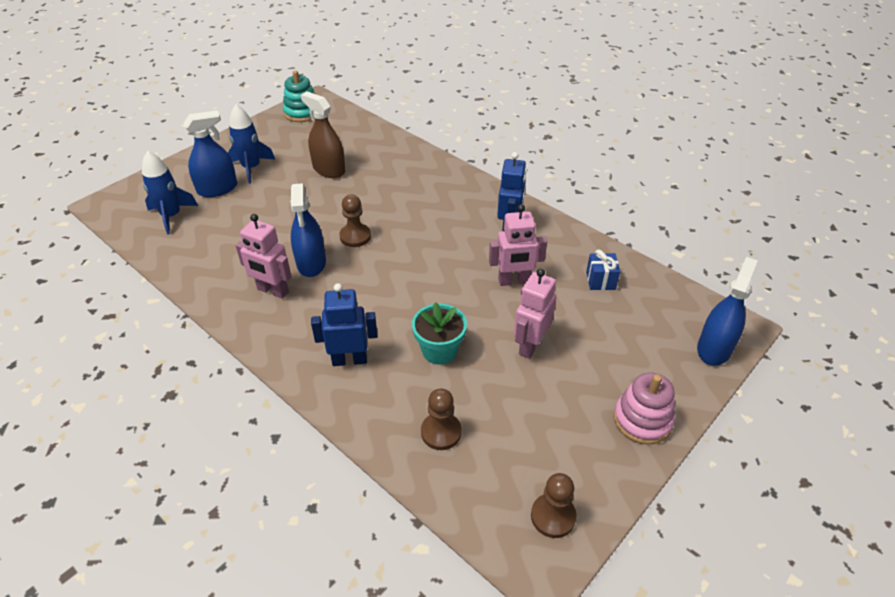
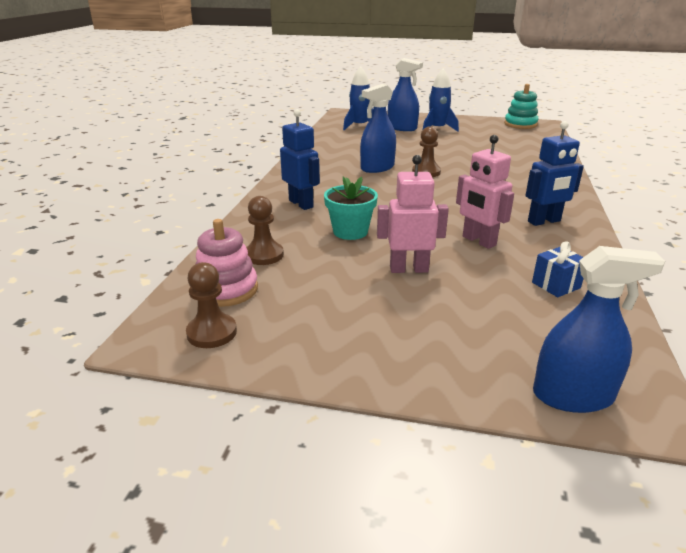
camera: 60 degrees right, 15 degrees down
(272, 291) = (335, 165): pink robot -> none
(329, 169) = (479, 146): brown spray bottle -> none
(642, 420) = (385, 361): pink stacking toy -> pink stacking toy (226, 289)

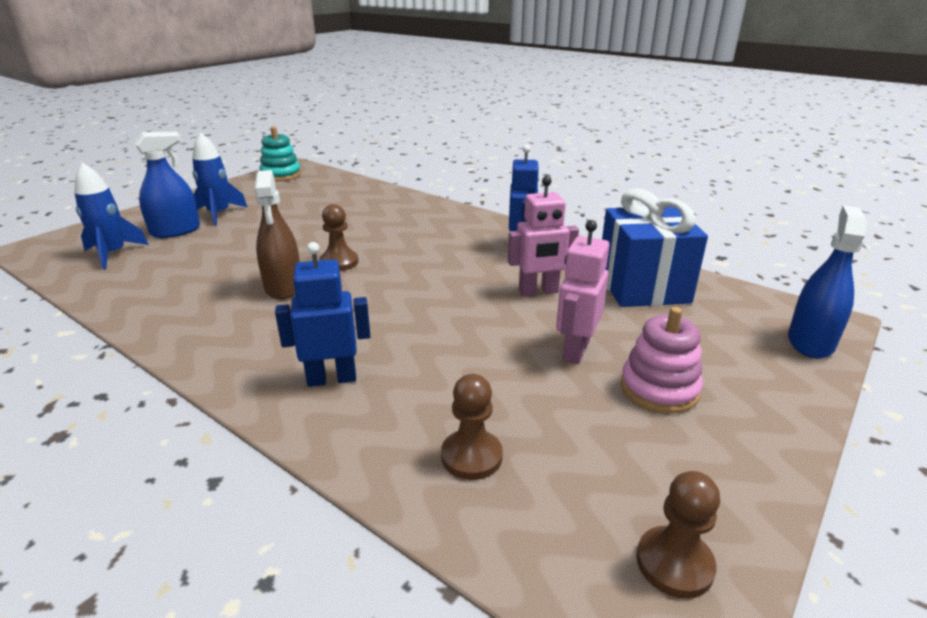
camera: 65 degrees left, 0 degrees up
(226, 289) = (556, 521): pink stacking toy -> pink stacking toy (659, 389)
(350, 232) = (456, 362): turquoise flower pot -> none
(377, 168) = (283, 287): blue spray bottle -> brown spray bottle
(556, 285) = (642, 287): blue gift -> blue gift, size x2.29

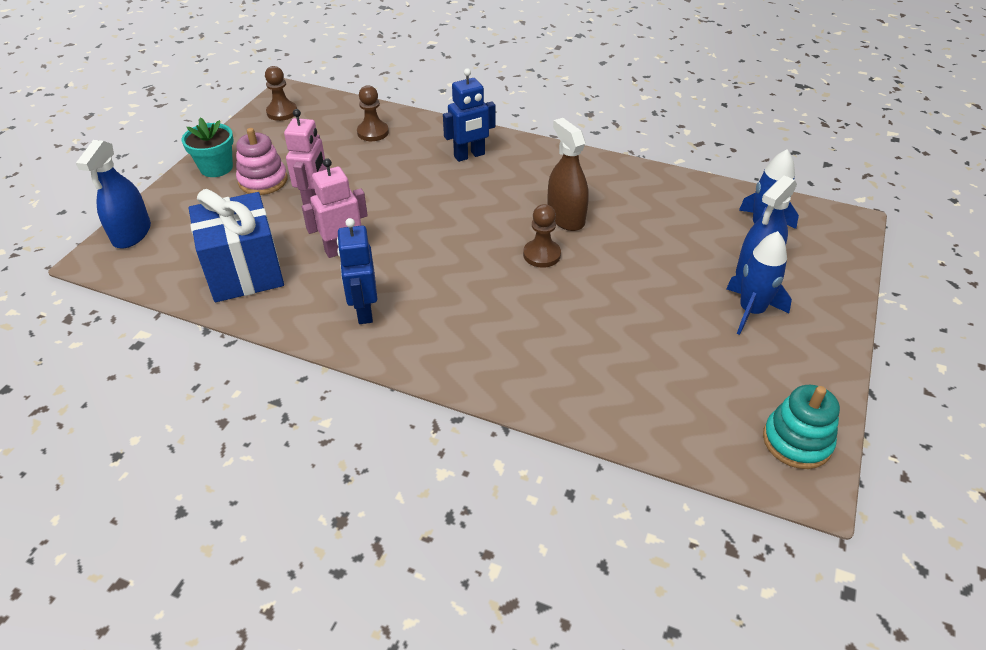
camera: 165 degrees right, 15 degrees up
(752, 427) = (216, 168): none -> turquoise flower pot

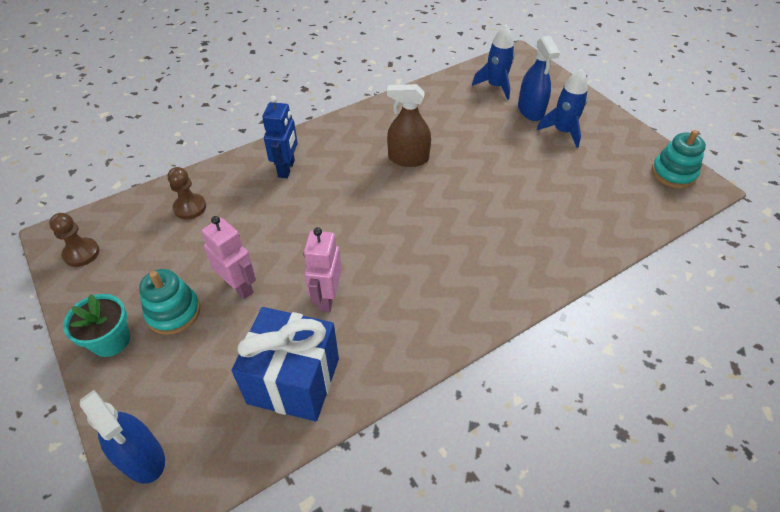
camera: 55 degrees left, 5 degrees up
(263, 181) = (173, 312): pink stacking toy -> turquoise stacking toy
(364, 311) = (414, 317): blue robot -> none
(541, 255) = (436, 190): brown pawn -> none

